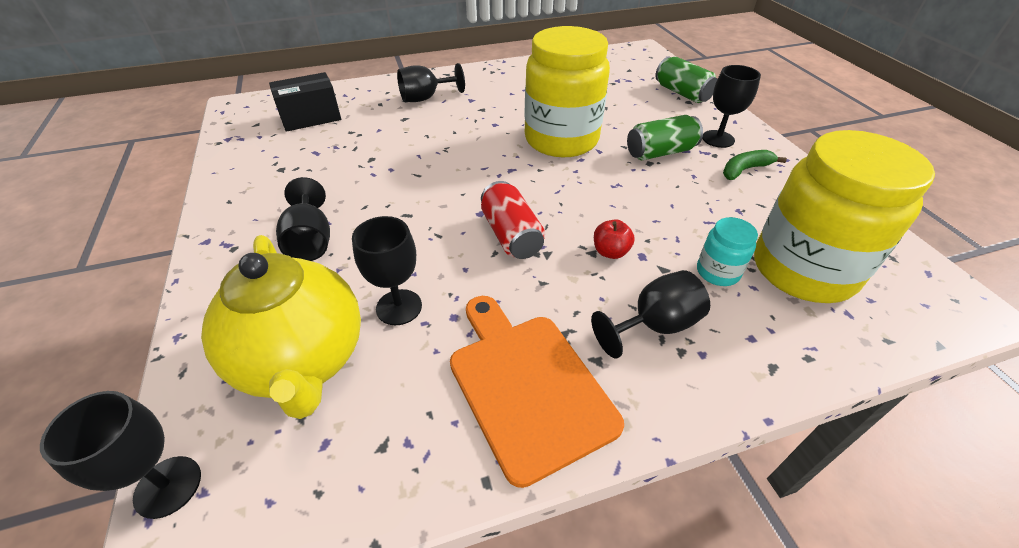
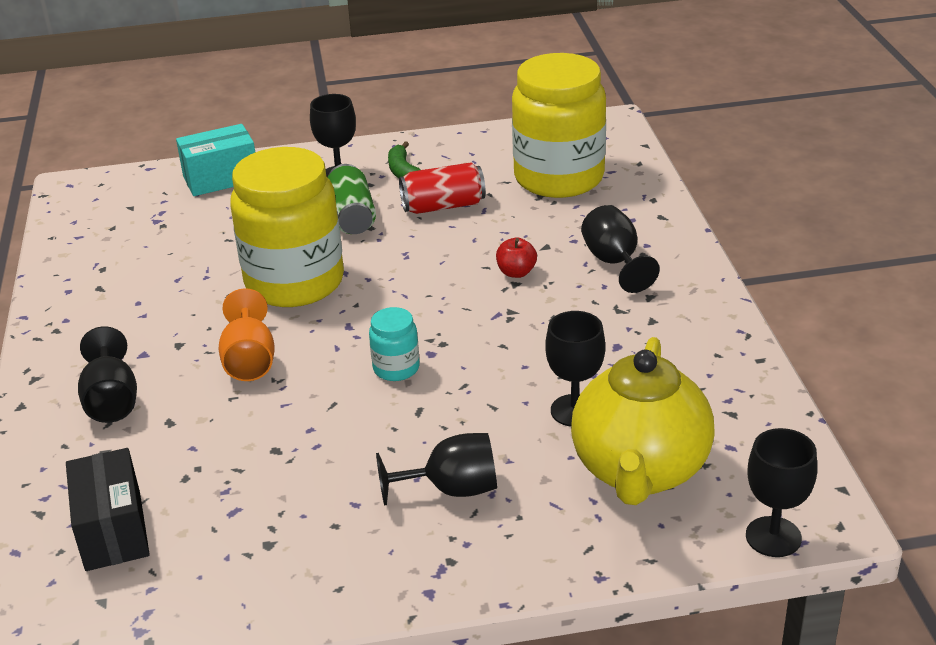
camera: 80 degrees left, 10 degrees down
(303, 361) = (640, 471): yellow teapot -> yellow teapot turned 120 degrees clockwise
(466, 136) = (250, 360): none -> orange goblet
(511, 235) = (476, 332): red can -> red can (443, 206)
(526, 385) = (674, 335): orange cutting board -> none
(682, 93) = (221, 179): green can -> turquoise box
(717, 272) = (555, 219): turquoise jar -> turquoise jar (396, 368)

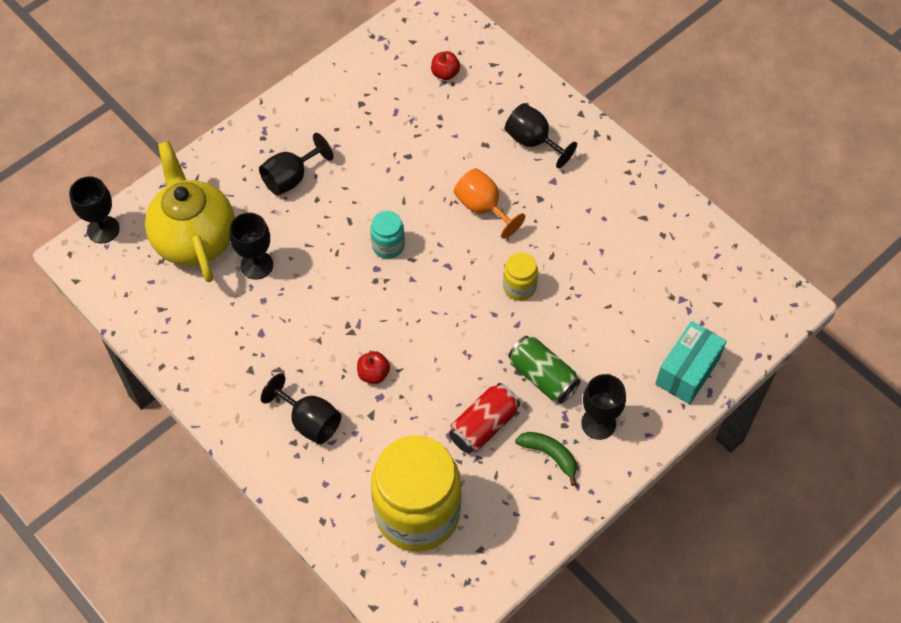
camera: 145 degrees right, 25 degrees up
(113, 531) = (445, 73): black box -> red apple
(295, 282) = (519, 287): yellow jar -> yellow jar, size x0.43

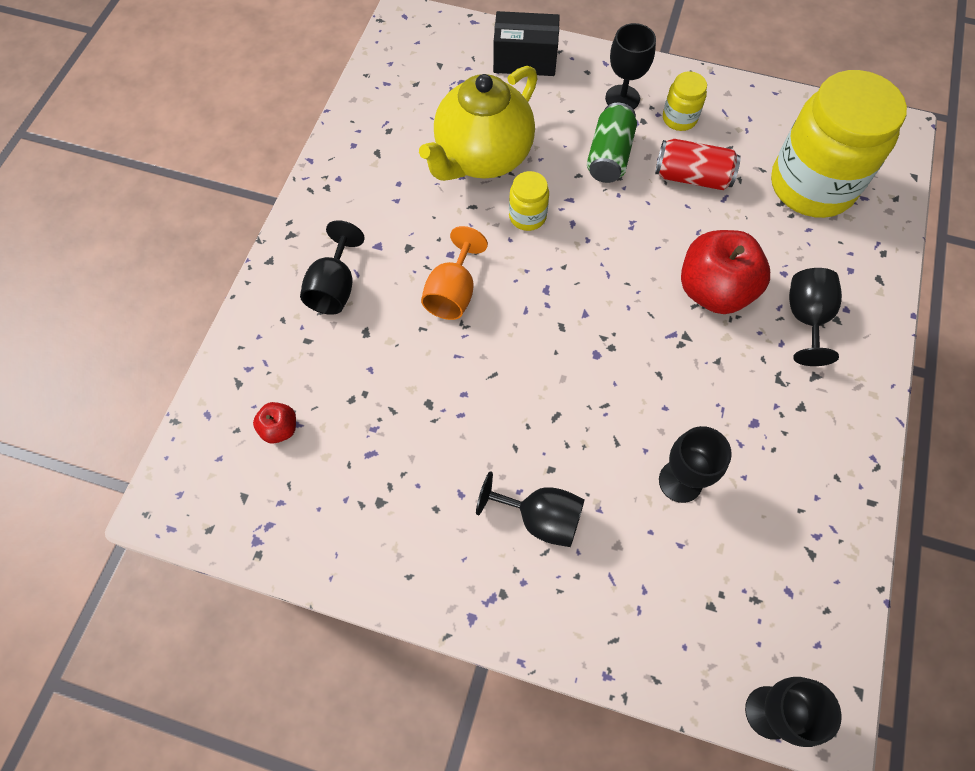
camera: 120 degrees left, 5 degrees up
(195, 239) = (698, 578): yellow teapot -> yellow teapot (482, 157)
(373, 374) = (714, 290): red apple -> red apple, size x2.17
(388, 245) = (561, 358): turquoise jar -> none
(549, 455) = (679, 118): green banana -> yellow jar
(687, 371) = (525, 60): turquoise box -> black box

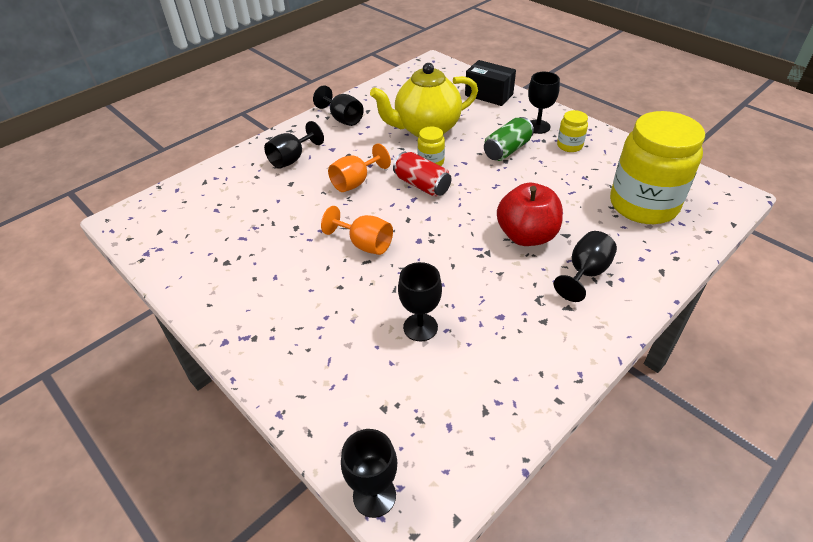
camera: 30 degrees right, 20 degrees down
(280, 429) = (206, 209): red apple -> none
(535, 390) = (364, 244): none -> orange goblet
(540, 518) = (311, 308): black goblet -> black goblet (343, 119)
(692, 177) = (556, 175): red can -> red can (422, 185)

